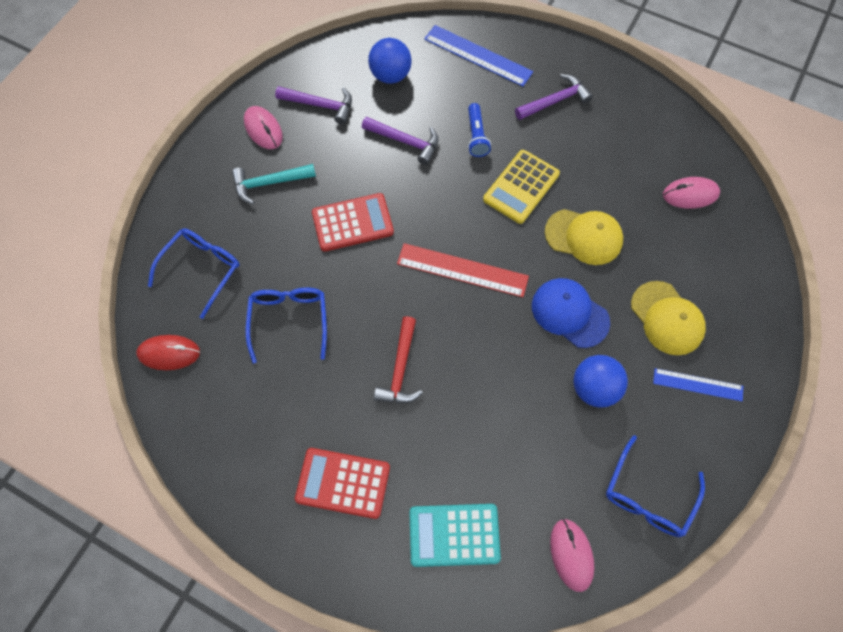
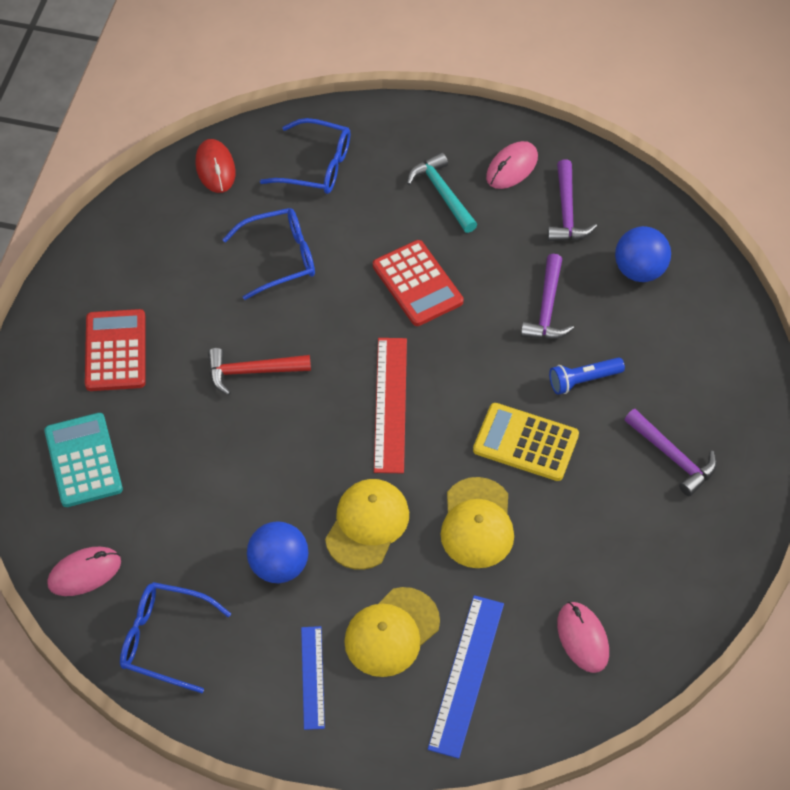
camera: 75 degrees right, 10 degrees down
(478, 55) = (711, 356): blue ruler -> blue ruler (466, 675)
(569, 313) = (367, 525): blue cap -> yellow cap

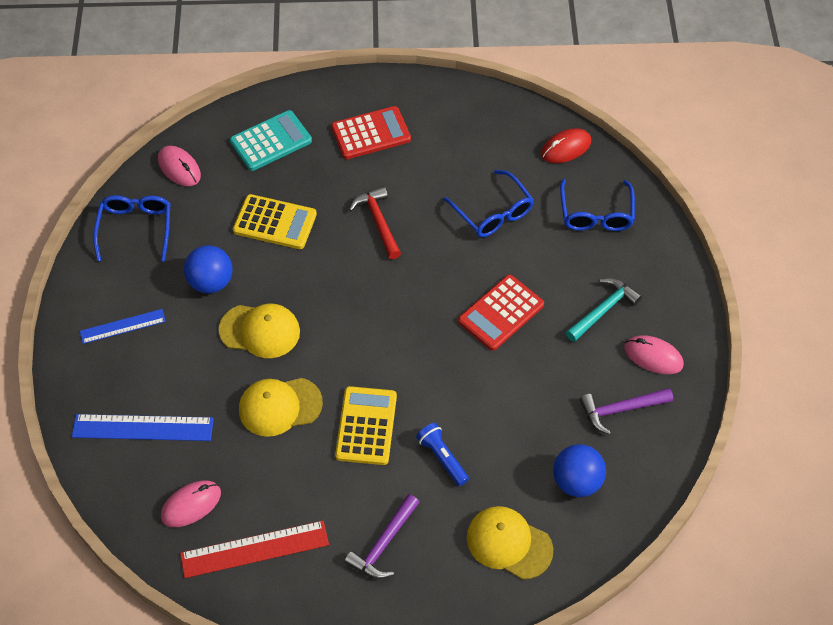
camera: 75 degrees right, 0 degrees up
(213, 480) = (275, 223): none -> yellow calculator
(390, 404) = (375, 321): red ruler -> red ruler (254, 549)
(391, 632) = (170, 369): yellow cap -> yellow cap (509, 543)
(547, 308) = (509, 415): purple hammer -> none

